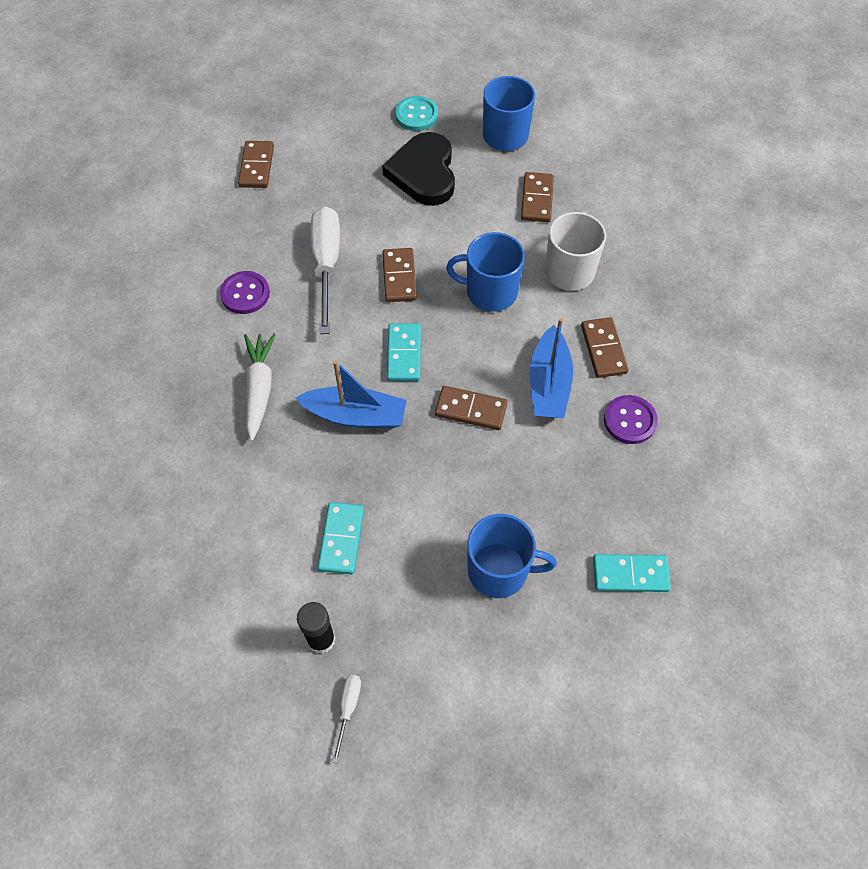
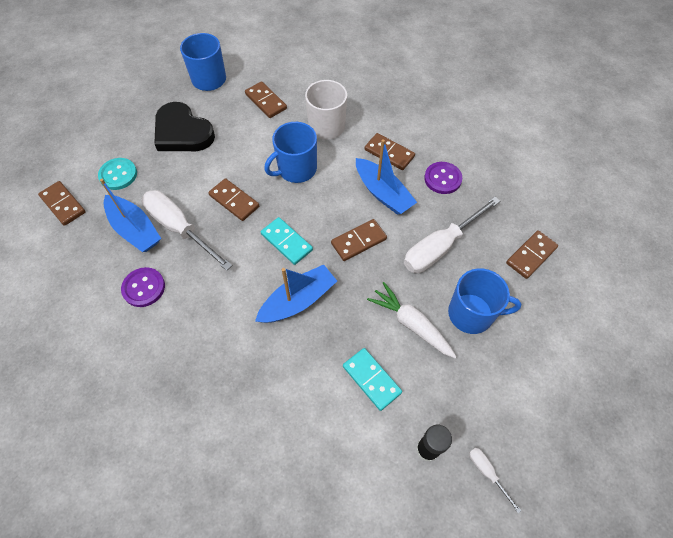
camera: 45 degrees left, 0 degrees up
(259, 389) = (220, 337): white carrot -> white carrot (411, 324)
(289, 235) = (135, 229): none -> blue boat
(416, 115) = (141, 103): turquoise button -> turquoise button (118, 175)
(499, 570) = (471, 314): blue mug -> blue mug turned 45 degrees clockwise
(545, 484) = (440, 247): none -> white screwdriver
(630, 574) = (531, 255): turquoise domino -> brown domino

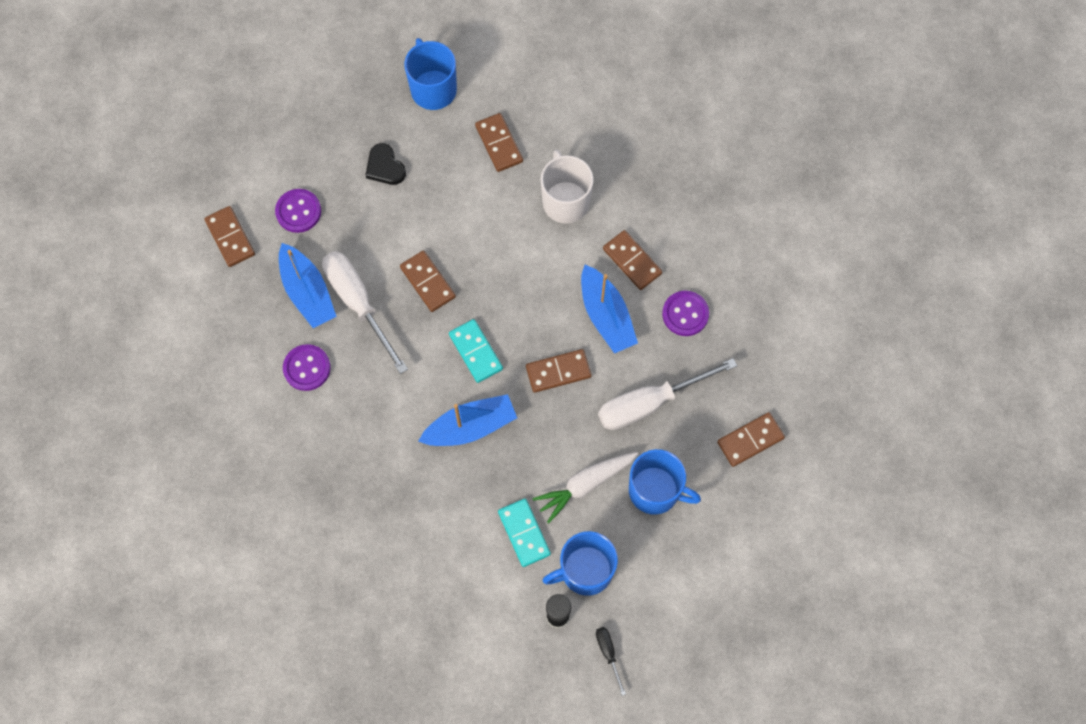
camera: 15 degrees right, 10 degrees up
(118, 175) = (298, 211): turquoise button -> purple button
(182, 132) = (385, 167): black heart -> black heart, size x0.54
(296, 169) = (512, 256): blue mug -> blue mug (585, 571)
(411, 324) = (585, 485): white carrot -> white carrot turned 90 degrees counterclockwise
(487, 473) = (608, 653): white screwdriver -> black screwdriver

